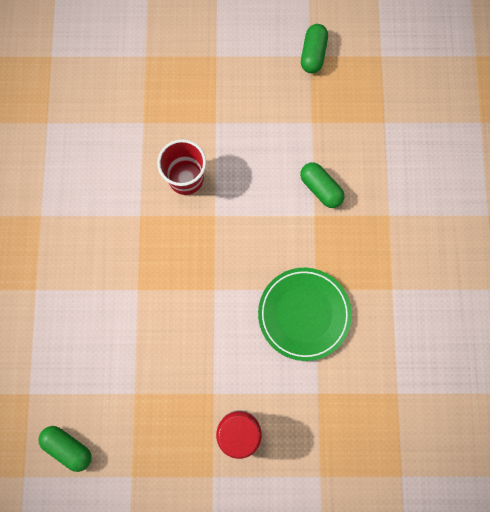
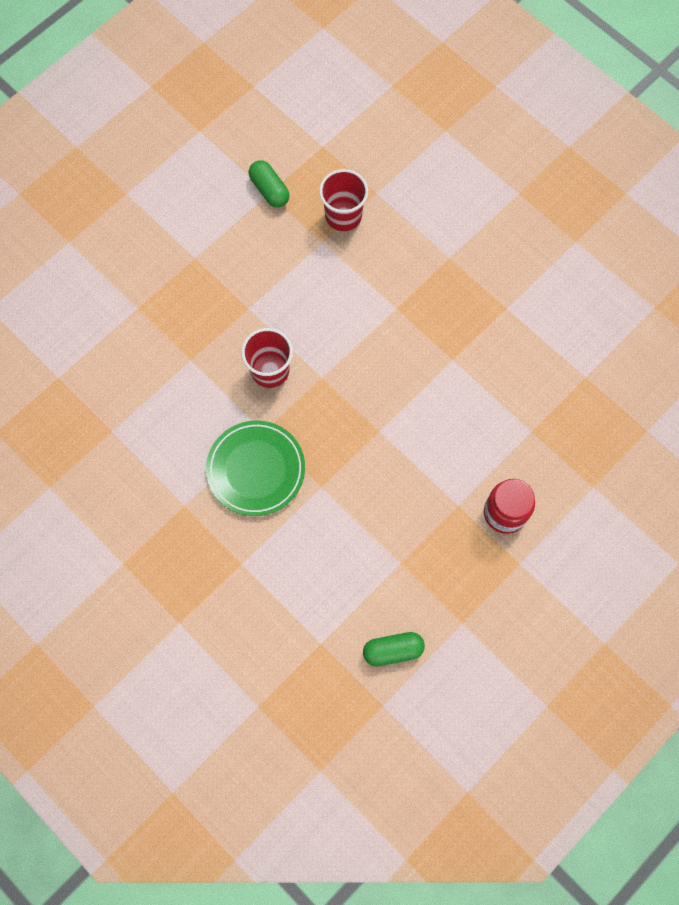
camera: 45 degrees left, 5 degrees down
(304, 314) = (463, 385): green plate -> green plate (256, 469)
(320, 188) = (380, 284): green capsule -> none
(345, 117) = (343, 216): none -> red cup

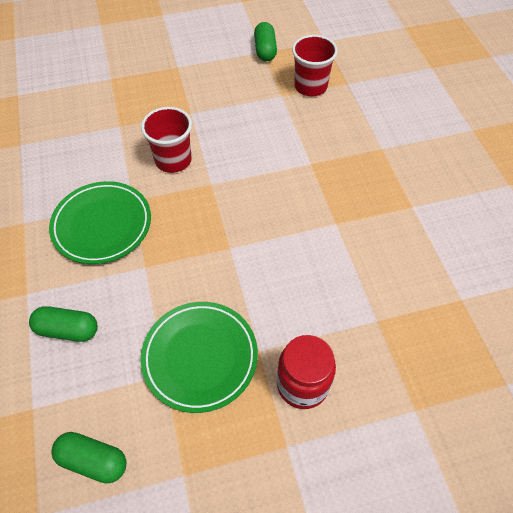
camera: 30 degrees right, 15 degrees down
(299, 573) = (68, 330): none -> green capsule
(417, 535) = (200, 357): none -> green plate

